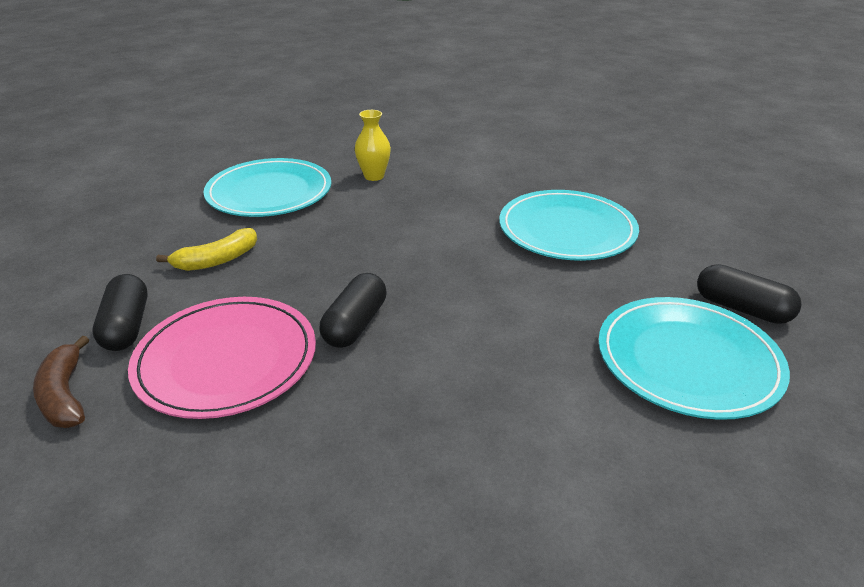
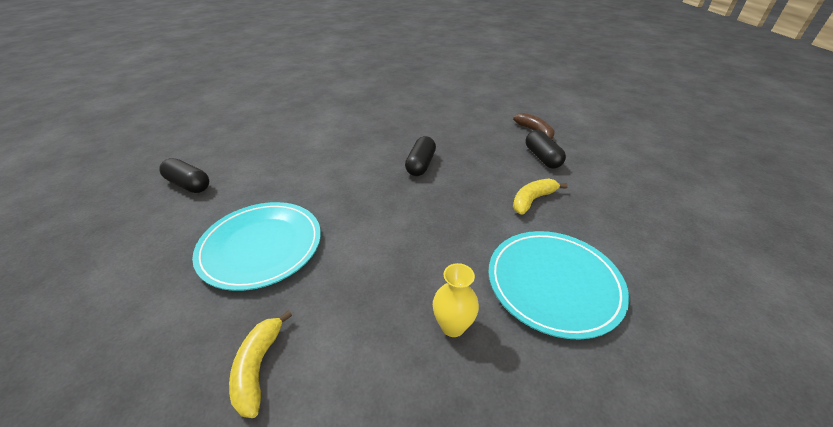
camera: 175 degrees right, 5 degrees up
(226, 360) = (477, 146): pink plate -> none
(521, 167) = (258, 367): none -> yellow banana
(688, 360) = (249, 157): turquoise plate -> none

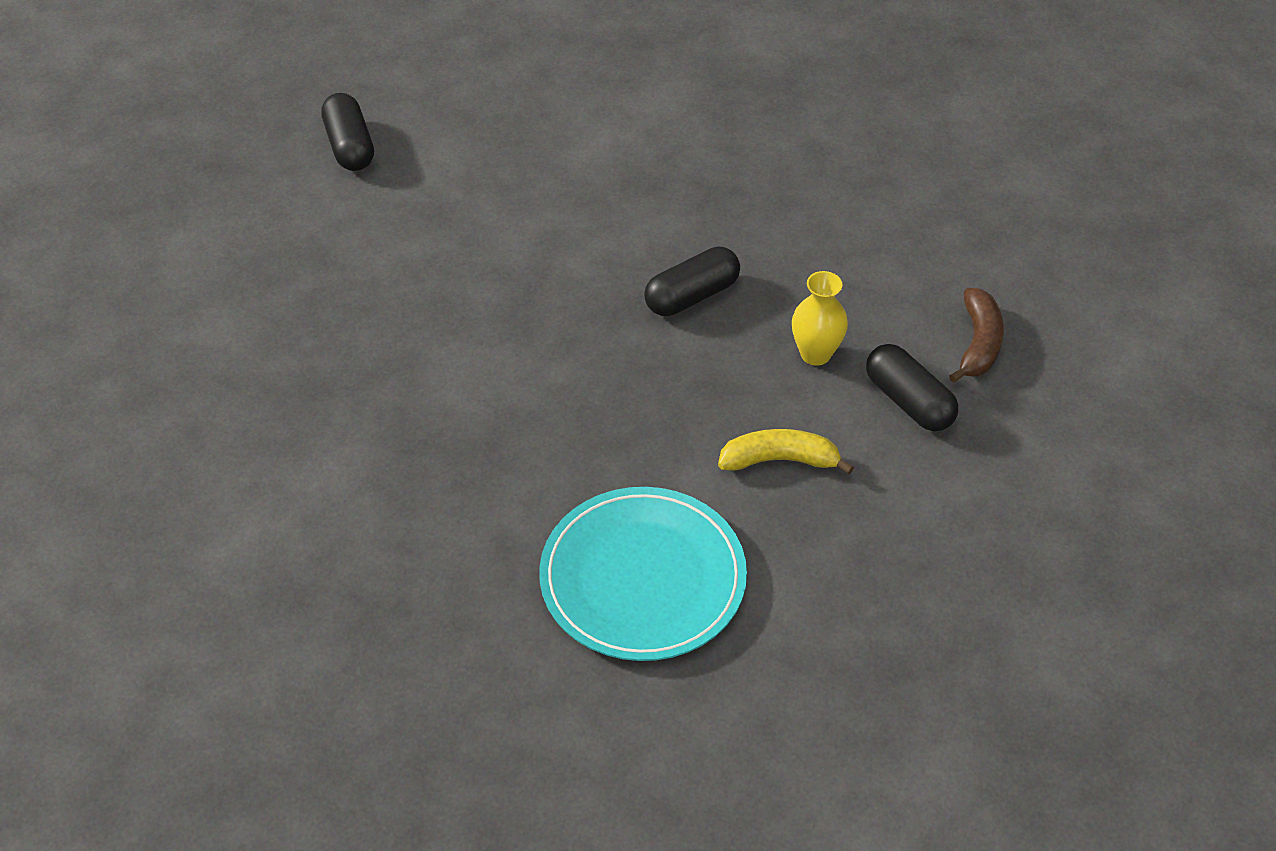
camera: 40 degrees right, 10 degrees up
(258, 367) = (258, 448): yellow banana -> none
(261, 246) = (362, 306): turquoise plate -> none
(453, 326) = (472, 539): yellow vase -> yellow vase (815, 354)
(542, 158) = (908, 401): black capsule -> black capsule turned 60 degrees counterclockwise

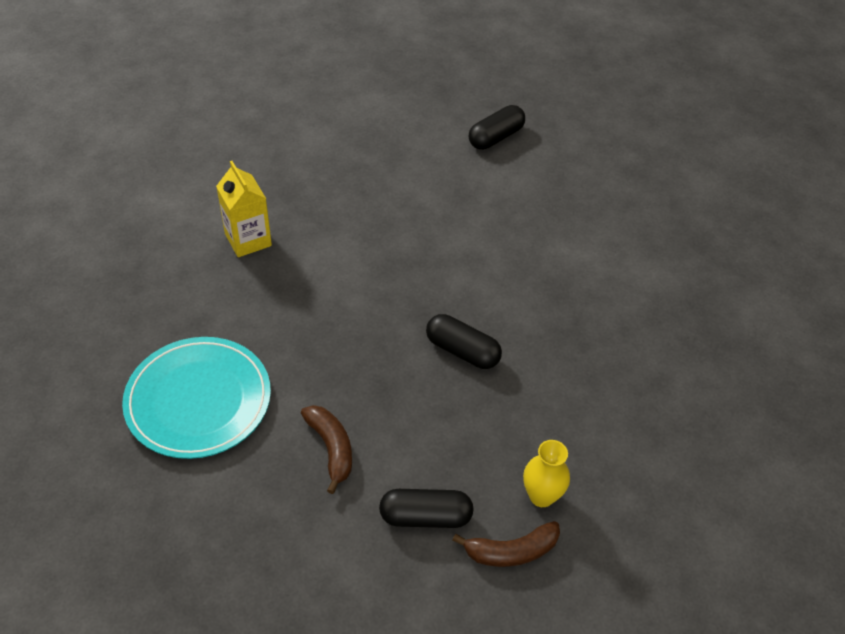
camera: 65 degrees right, 0 degrees up
(381, 456) = (248, 240): none -> yellow carton
(779, 460) = (331, 448): yellow banana -> brown banana
(815, 354) = (444, 442): yellow vase -> yellow vase (541, 496)
(908, 401) = (425, 517): black capsule -> black capsule turned 60 degrees clockwise

